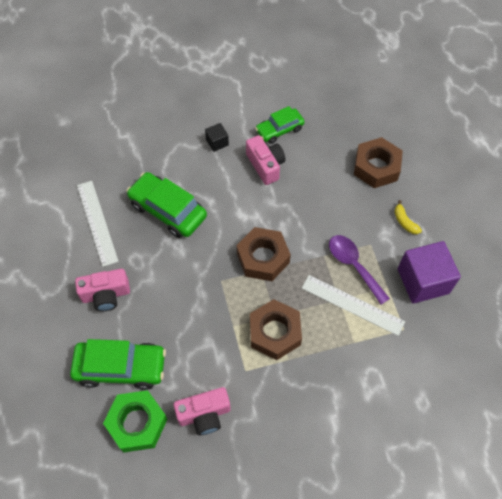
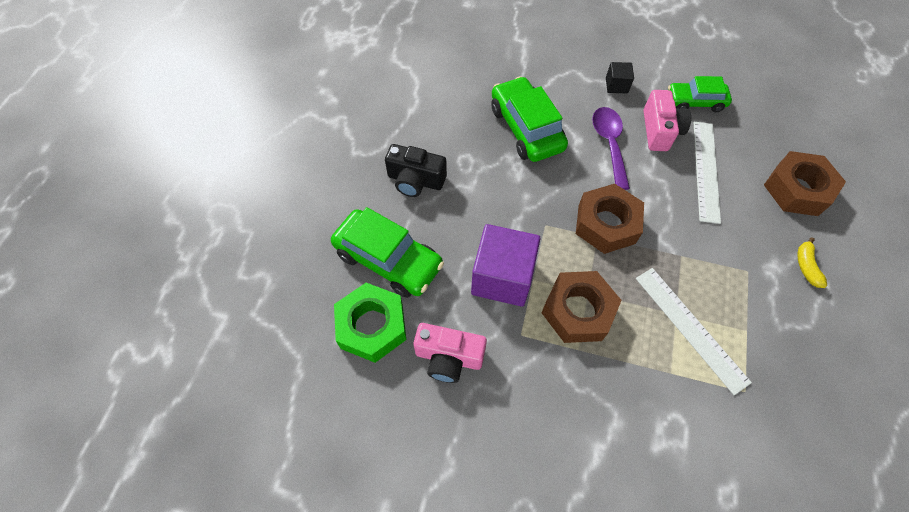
camera: 30 degrees right, 0 degrees up
(97, 222) = (447, 108): white ruler -> white ruler (706, 170)
(106, 295) = (415, 180): pink camera -> black camera
(354, 266) = (714, 285): purple spoon -> purple spoon (609, 144)
(423, 281) = (799, 347): purple cube -> purple cube (502, 277)

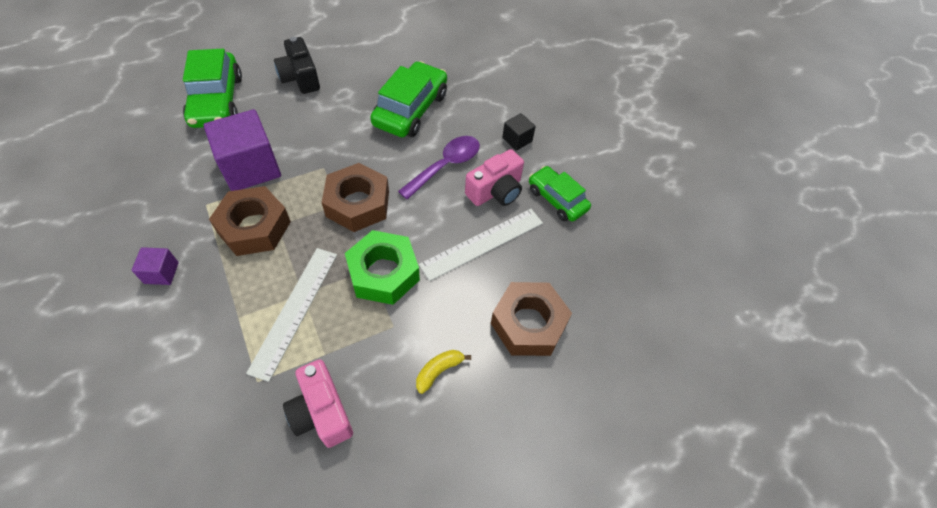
camera: 45 degrees right, 5 degrees down
(372, 326) = (153, 122): green nut -> green nut (383, 273)
(449, 357) = (155, 174): pink camera -> pink camera (321, 412)
(580, 409) = (161, 273): none -> purple cube

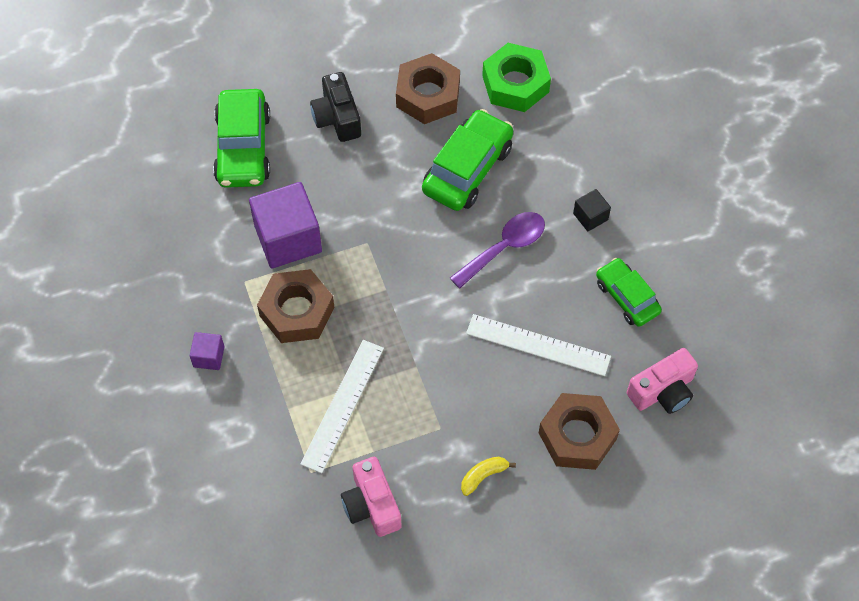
camera: 10 degrees right, 5 degrees up
(357, 204) = (405, 290): brown nut -> brown nut (428, 95)
(383, 273) = (432, 371): green nut -> green nut (515, 84)
(482, 243) = (538, 345): white ruler -> white ruler turned 45 degrees clockwise
(496, 191) = (558, 283): pink camera -> pink camera (662, 391)

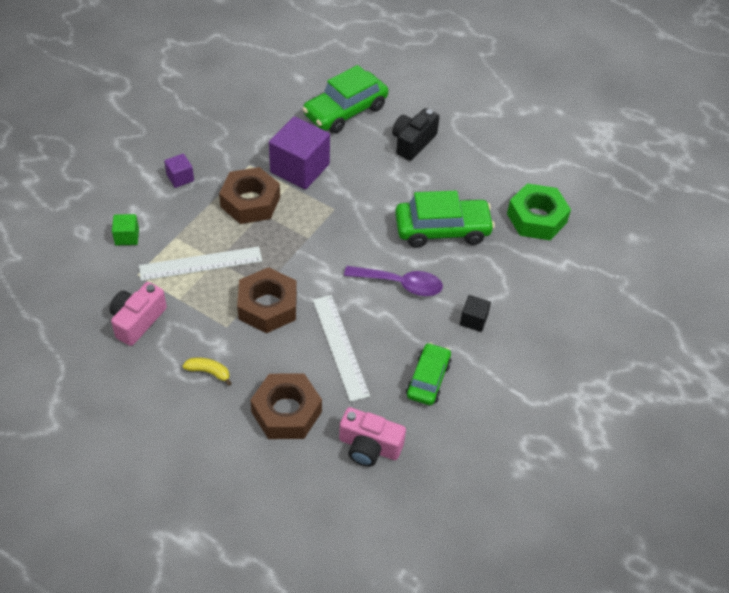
camera: 50 degrees right, 10 degrees down
(251, 454) = (127, 237): none -> green cube
(428, 95) = (478, 177): brown nut -> brown nut (267, 306)

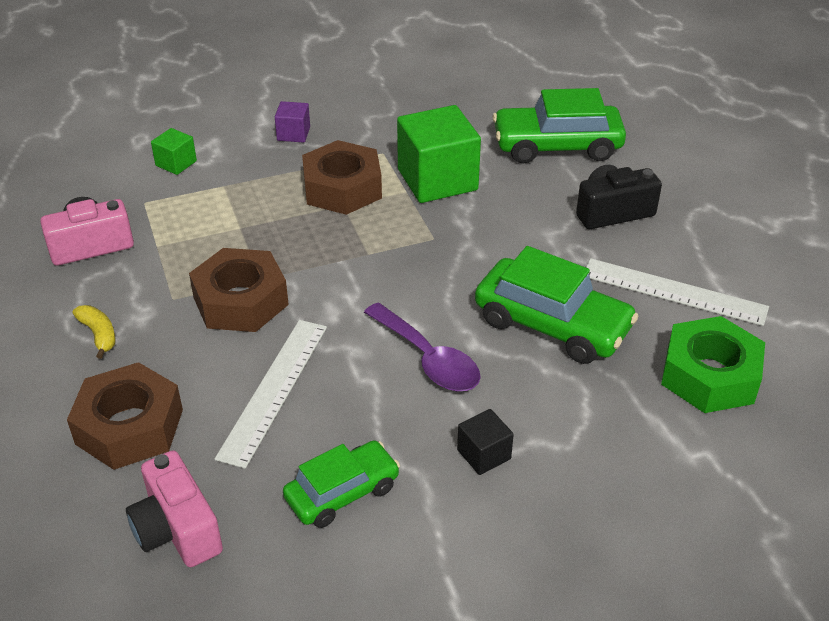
camera: 40 degrees right, 10 degrees down
(200, 263) = (219, 222): white ruler -> white ruler (673, 291)
(300, 168) = (437, 180): purple cube -> green cube

